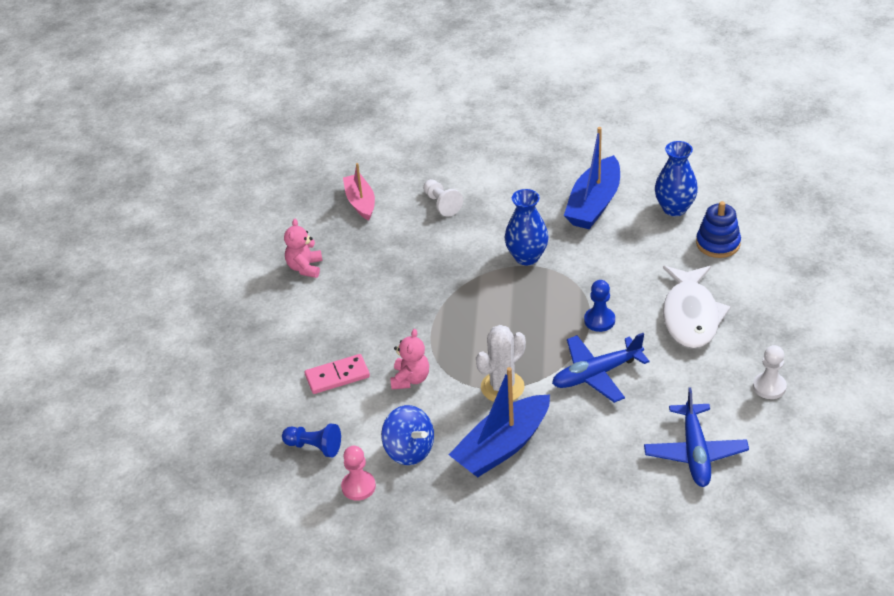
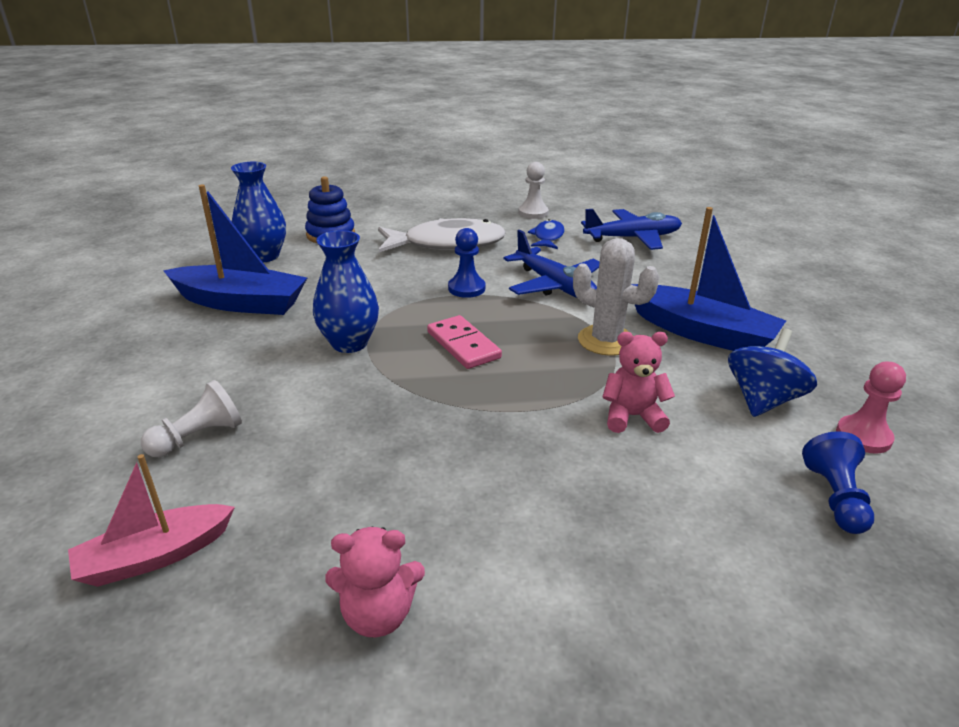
camera: 105 degrees left, 10 degrees down
(337, 376) = (669, 498): pink domino -> pink domino (463, 345)
(702, 387) = (548, 237): none -> blue fish

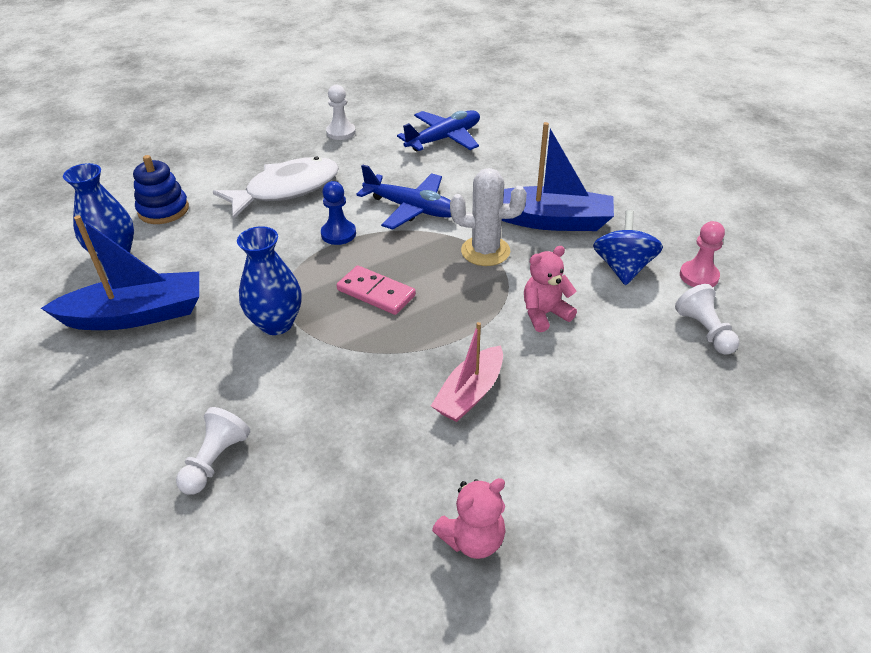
camera: 25 degrees left, 10 degrees up
(155, 556) = (269, 573): pink boat -> pink boat (470, 393)
(548, 237) = (372, 157): blue fish -> none
(835, 498) = (704, 331): blue pawn -> white pawn

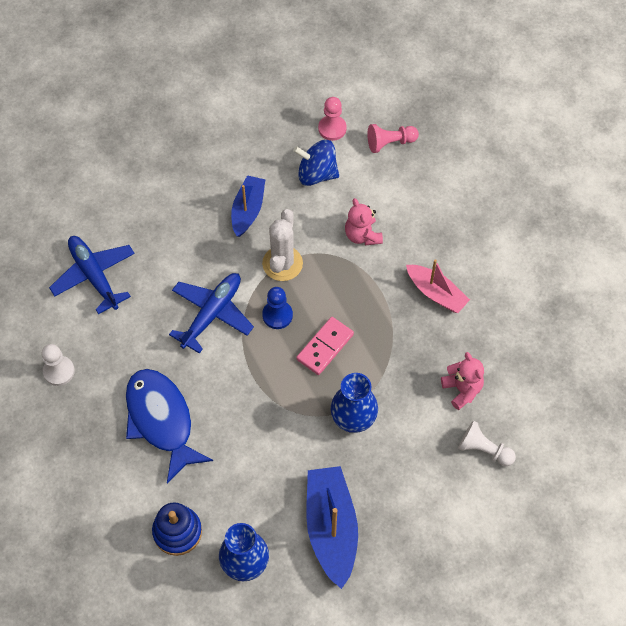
camera: 85 degrees left, 20 degrees up
(286, 190) = (161, 420): white fish -> blue fish
(338, 234) = (241, 374): blue pawn -> blue pawn (277, 315)
(473, 539) = (546, 305): pink teddy bear -> pink teddy bear (462, 389)
(550, 221) = (248, 210): blue boat -> blue boat, size x0.64
(704, 331) = (390, 143): white pawn -> pink pawn

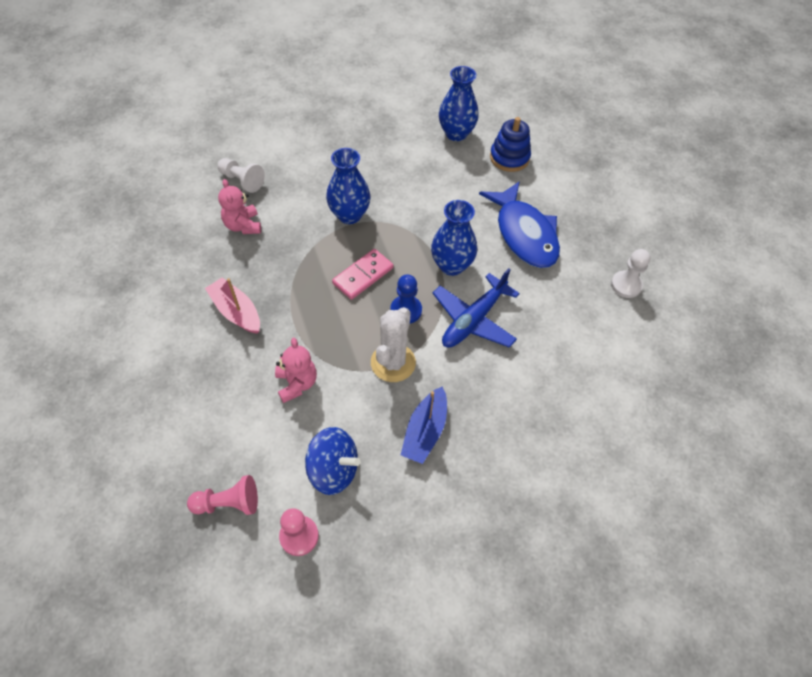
camera: 175 degrees left, 5 degrees down
(94, 276) = (602, 375): blue plane -> none
(237, 370) = (451, 265): none -> blue vase
(331, 528) = (384, 146): blue boat -> none

